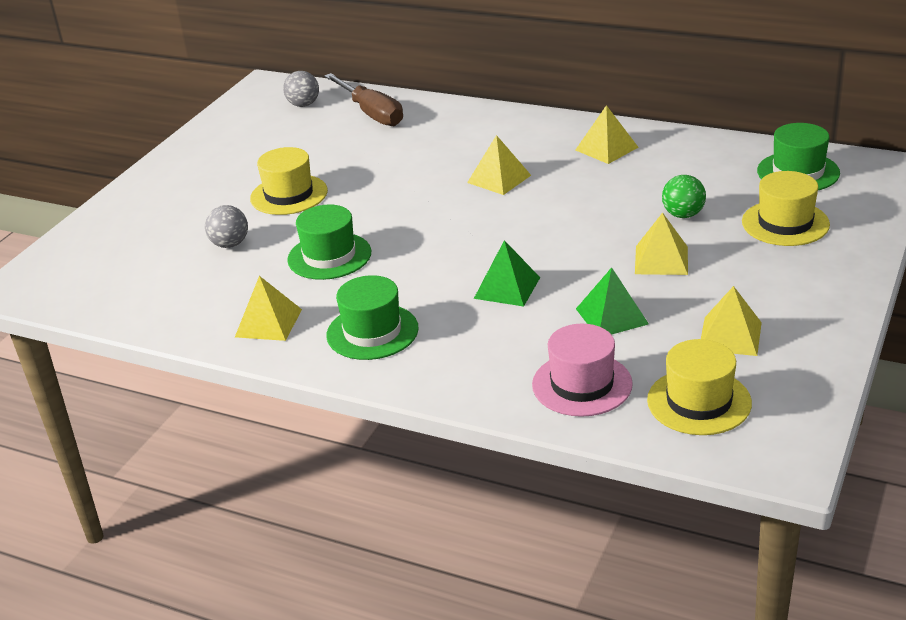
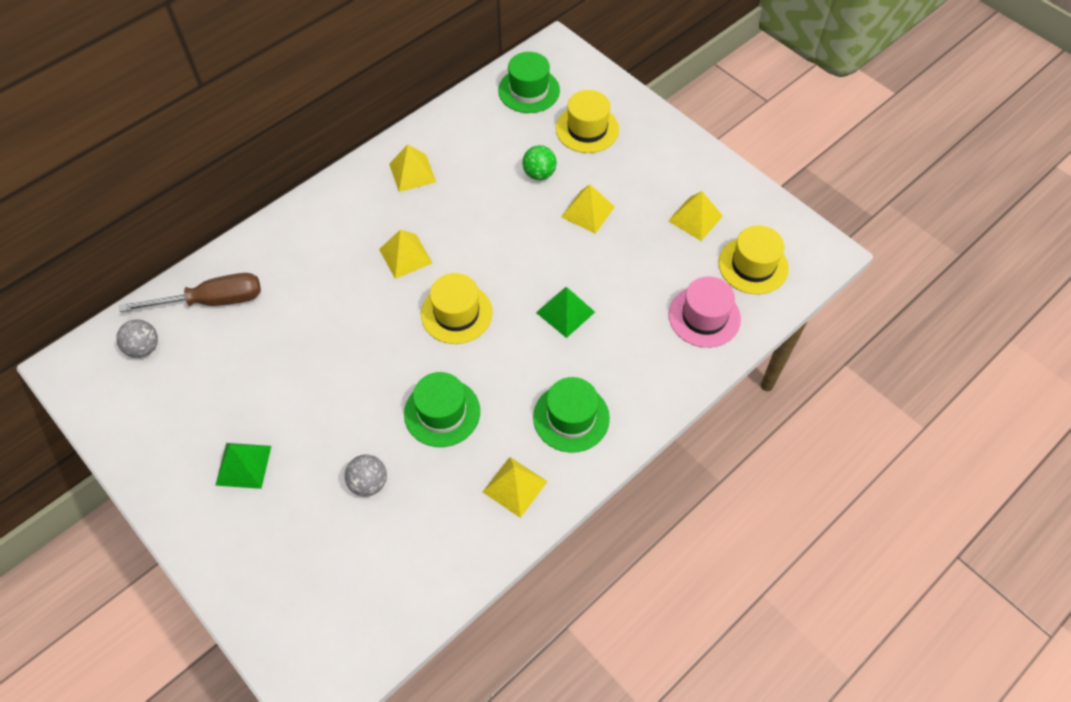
camera: 70 degrees left, 25 degrees up
(289, 195) = (315, 412): yellow hat -> yellow hat (456, 313)
(611, 316) = (637, 268): green pyramid -> green pyramid (243, 465)

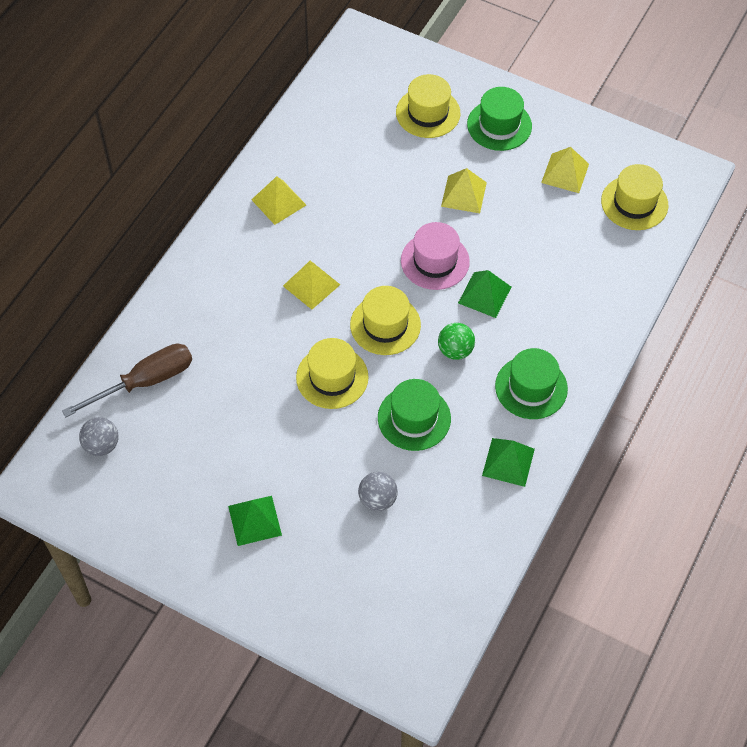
camera: 20 degrees left, 0 degrees up
(383, 348) = (332, 377): none -> yellow hat
(515, 486) = (508, 462): yellow pyramid -> green pyramid
(529, 90) = (354, 88): green hat -> green hat (499, 125)
(539, 174) = (402, 170): green ball -> green ball (455, 350)
(704, 317) = (610, 263): pink hat -> pink hat (435, 261)

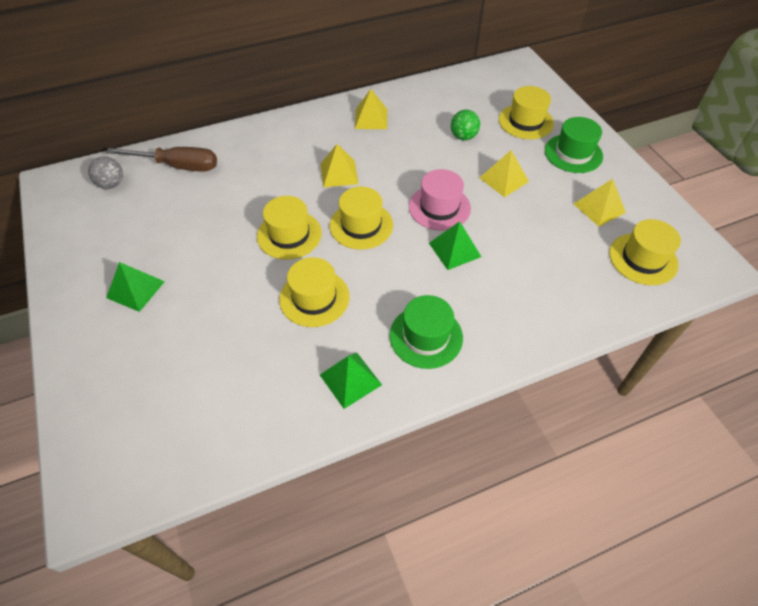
camera: 40 degrees right, 5 degrees down
(377, 499) = (226, 335): grey ball -> none
(414, 418) = (314, 298): green hat -> yellow hat
(455, 350) = (393, 272): green ball -> green ball (463, 137)

